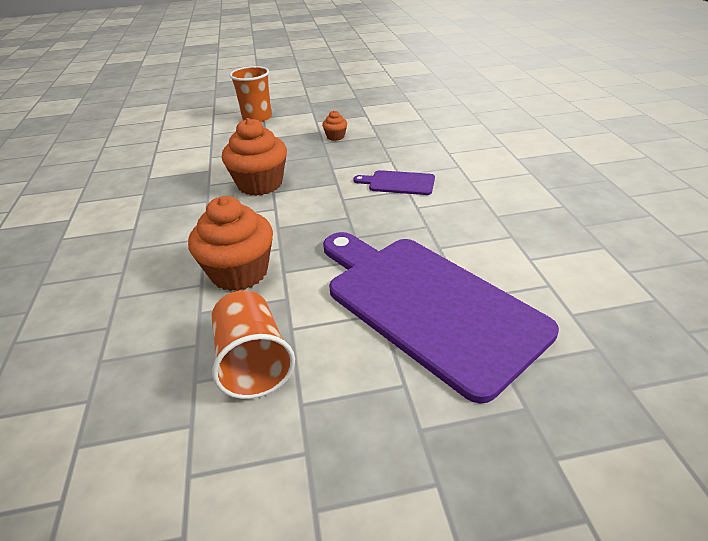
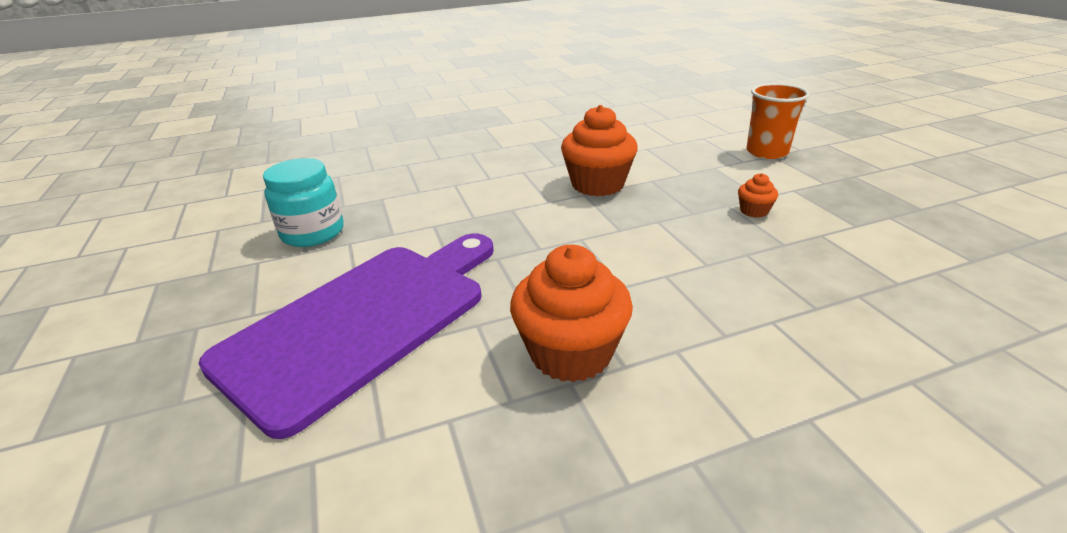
camera: 80 degrees right, 5 degrees down
(239, 272) = (434, 204): orange cupcake -> orange cupcake (570, 353)
(253, 362) = (313, 233): orange cup -> turquoise jar
(398, 183) = (639, 277): purple cutting board -> none

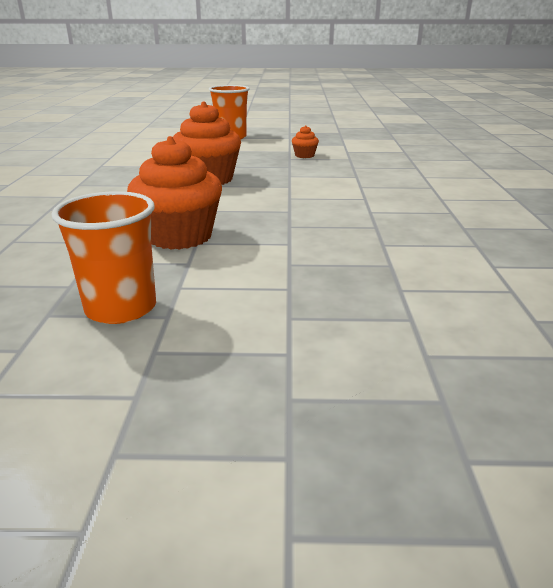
camera: 70 degrees left, 5 degrees down
(313, 233) = (121, 308): turquoise jar -> orange cup
(363, 321) = (348, 288): purple cutting board -> none
(570, 353) = (432, 222): orange cupcake -> orange cupcake (179, 236)

